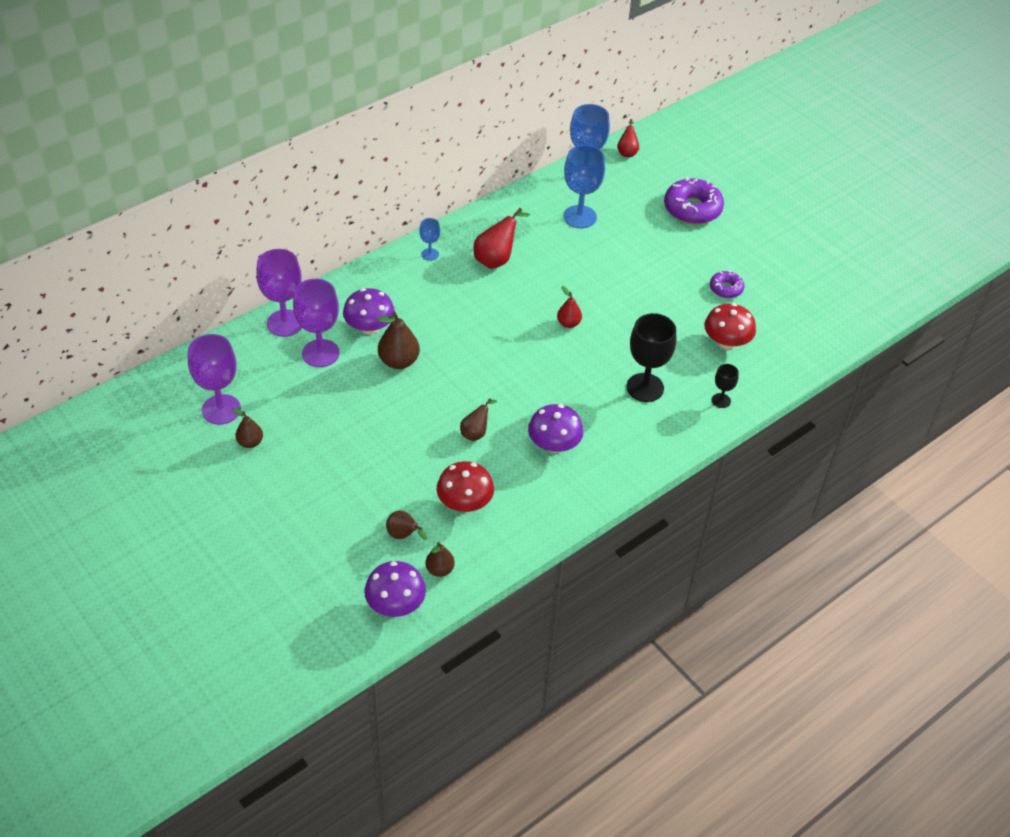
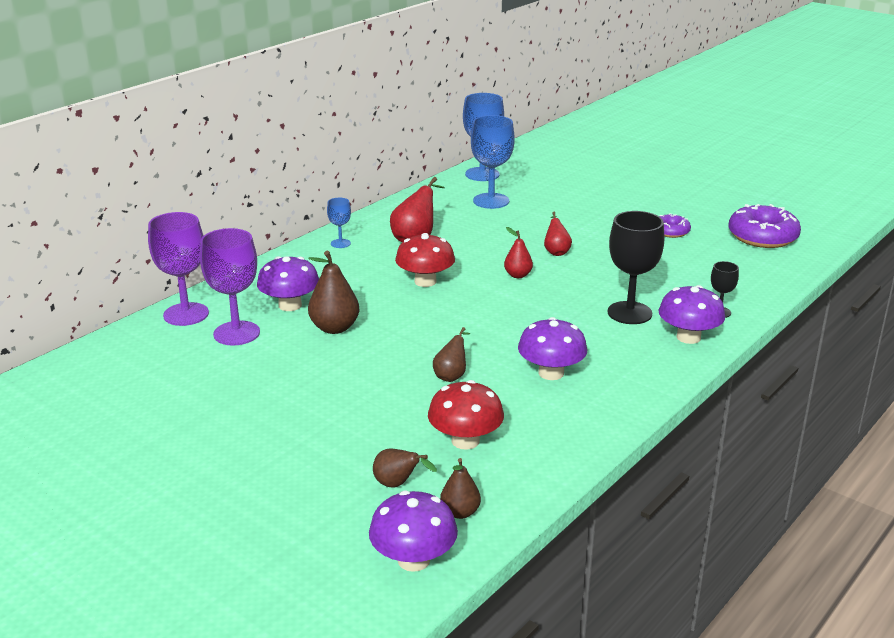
camera: 10 degrees left, 20 degrees down
(221, 409) = (119, 398): purple goblet -> none
(250, 442) = (165, 423): brown pear -> none
(627, 152) = (517, 156): red pear -> red pear (556, 251)
(681, 425) = (688, 337): none -> purple mushroom
(692, 209) = (603, 184): purple donut -> purple donut (762, 237)
(726, 342) = (696, 268): red mushroom -> red mushroom (425, 281)

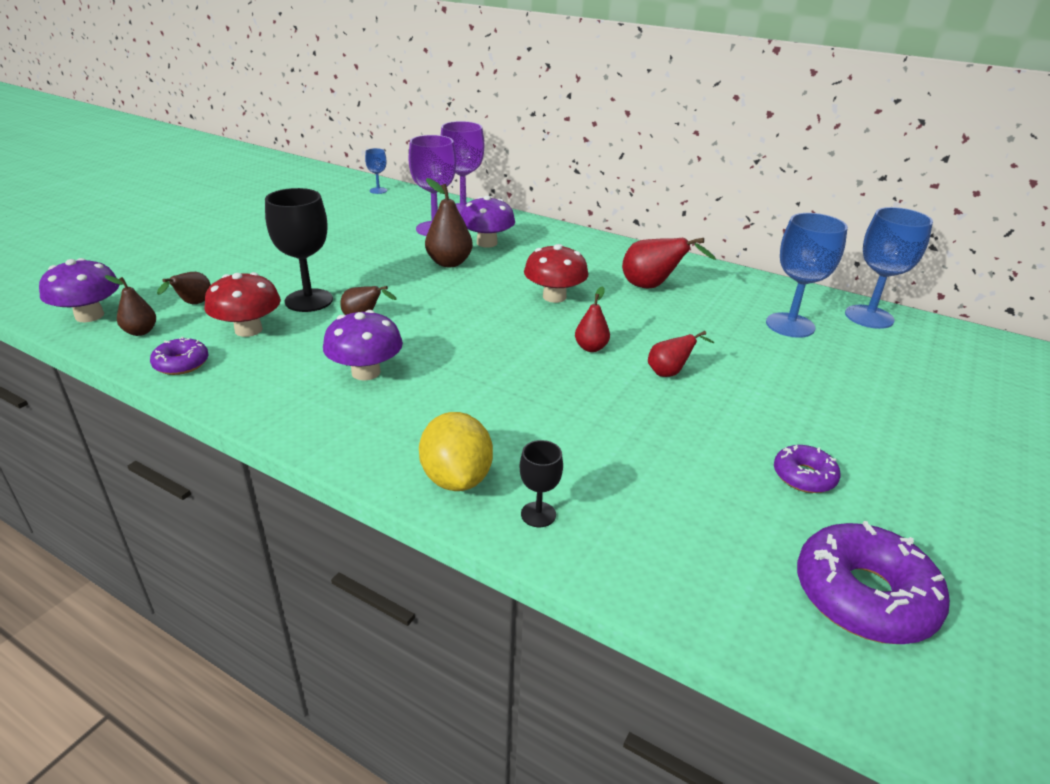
camera: 80 degrees right, 5 degrees up
(340, 243) = (619, 253): blue goblet -> blue goblet (378, 190)
(531, 474) = (181, 364): none -> purple donut
(629, 313) = (516, 428): black goblet -> black goblet (309, 300)
(688, 337) = (456, 478): purple mushroom -> yellow lemon

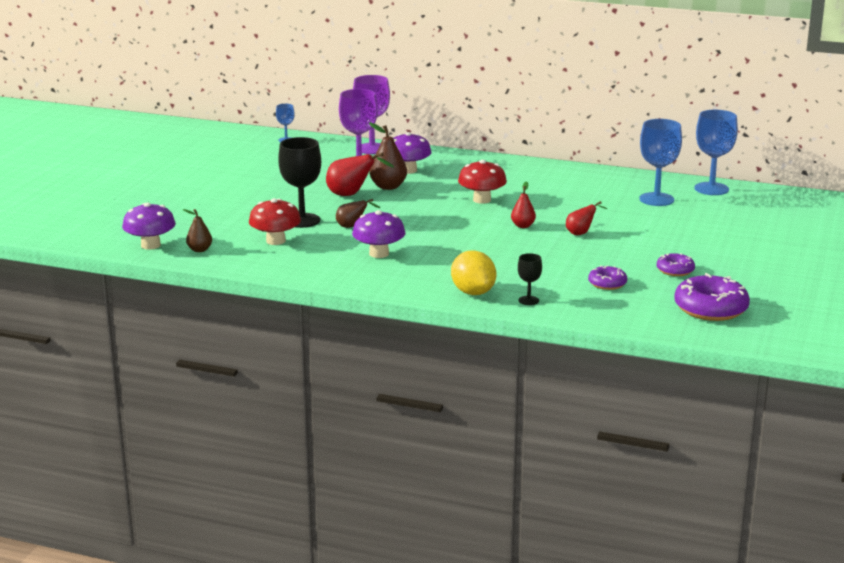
camera: 10 degrees left, 10 degrees down
(181, 364) = (249, 262): purple donut -> purple donut (607, 283)
(193, 304) = (218, 231): brown pear -> none
(652, 287) = (551, 186): red pear -> red pear (352, 195)

